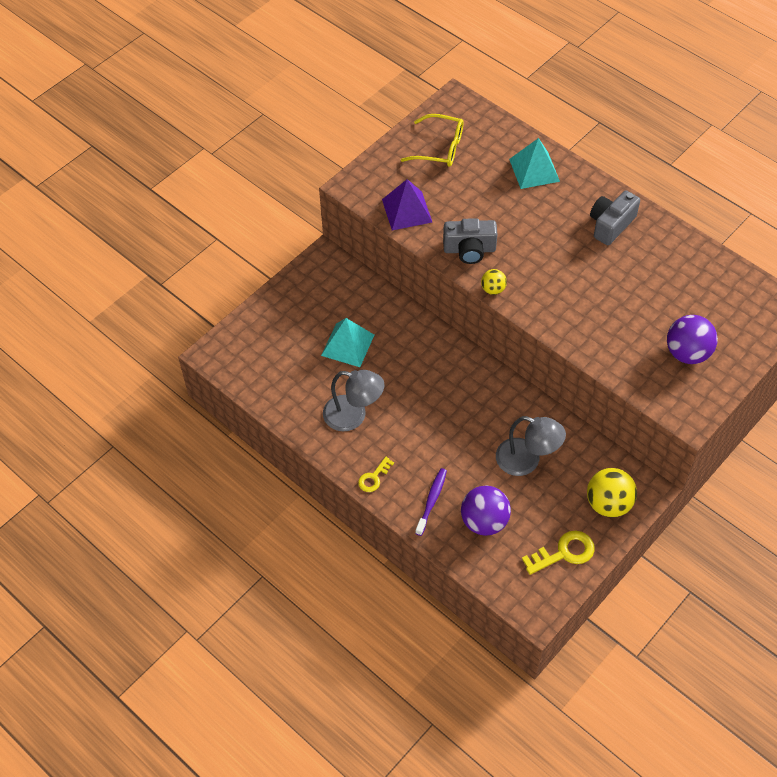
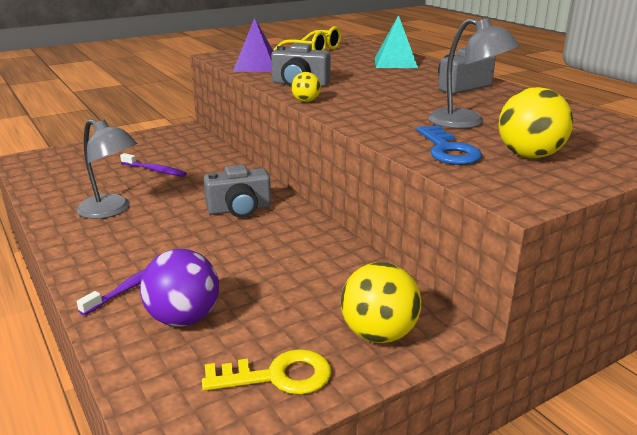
camera: 15 degrees right, 30 degrees down
(347, 345) = (155, 170): turquoise pyramid -> purple toothbrush
(374, 477) = (82, 256): yellow key -> none
(454, 389) = (239, 209): none -> grey camera
(526, 461) = (285, 274): grey lamp -> grey lamp (466, 122)
(631, 357) = (448, 150): none -> blue key
(687, 353) = (529, 156): purple ball -> yellow ball

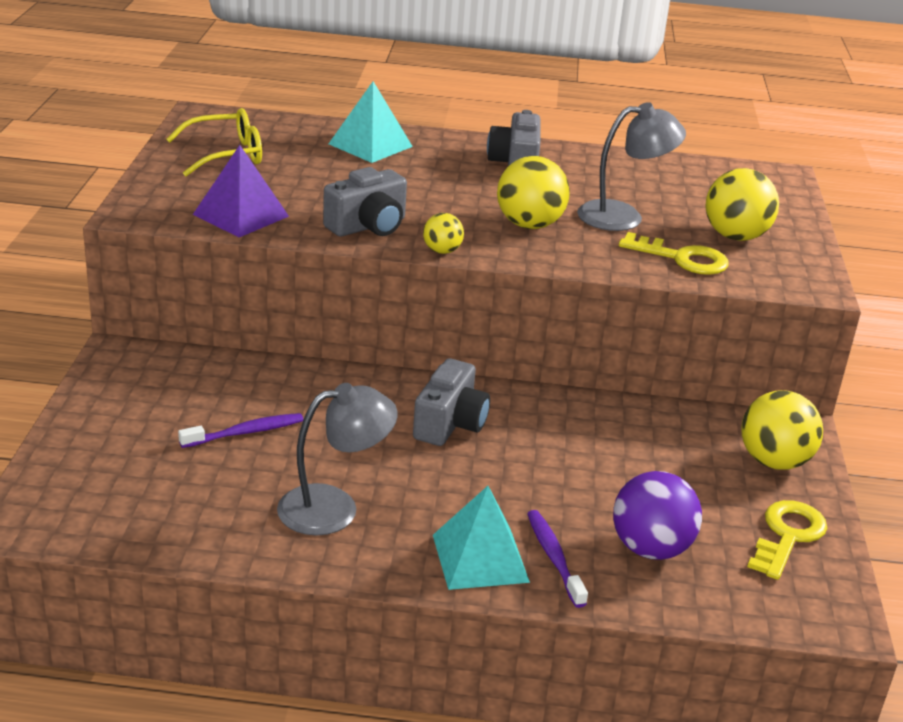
camera: 55 degrees left, 5 degrees up
(105, 264) = (480, 558): none -> turquoise pyramid
(389, 108) = (529, 225): none -> yellow ball
(448, 150) = (682, 258): blue key -> yellow key

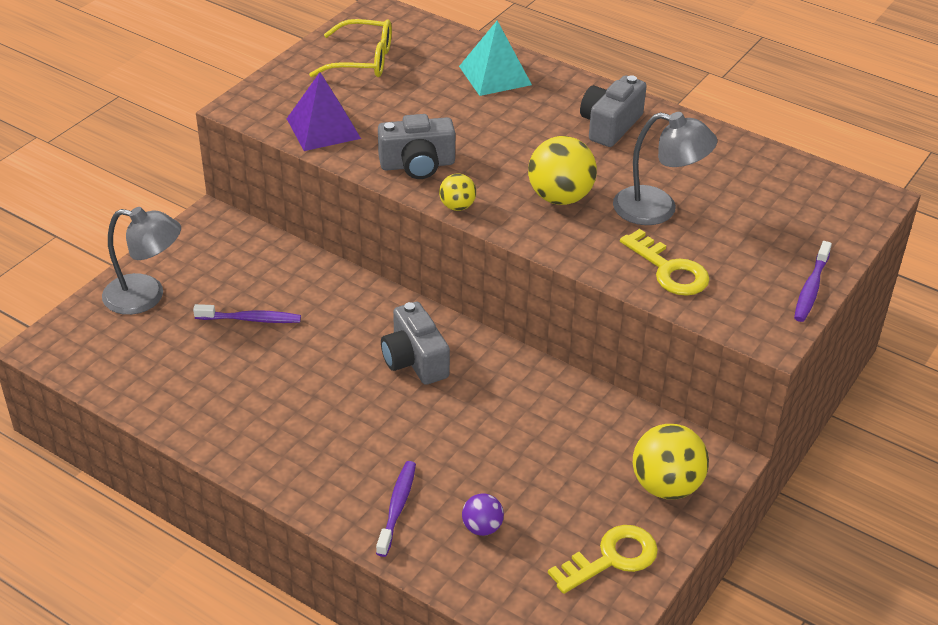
camera: 30 degrees right, 10 degrees up
(334, 507) = (266, 406): grey lamp -> grey lamp (146, 296)
(450, 423) = (414, 360): grey camera -> grey camera turned 105 degrees clockwise
(480, 558) = (340, 487): turquoise pyramid -> none
(650, 548) = (482, 527): purple ball -> purple ball, size x0.54
(735, 236) = (747, 259): yellow ball -> none
(807, 246) = (811, 288): none -> purple toothbrush

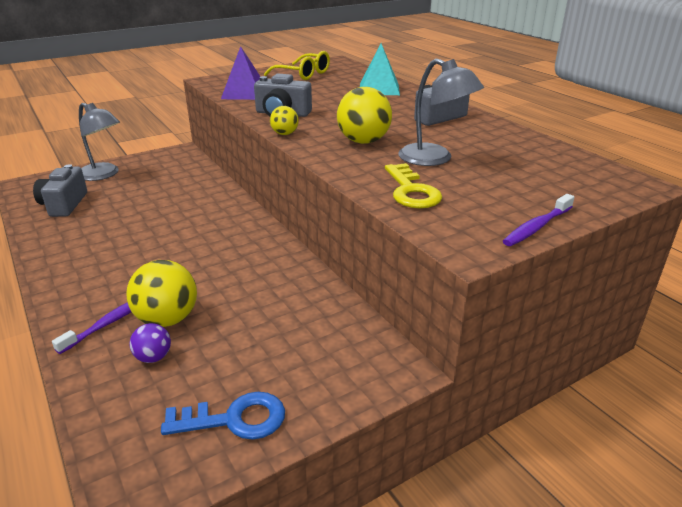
camera: 25 degrees right, 10 degrees down
(251, 319) = (146, 196): purple toothbrush -> none
(414, 360) = (221, 239): grey camera -> grey camera (64, 204)
(611, 558) = (234, 419): yellow key -> blue key
(666, 486) = (336, 374): yellow ball -> yellow ball (167, 319)

